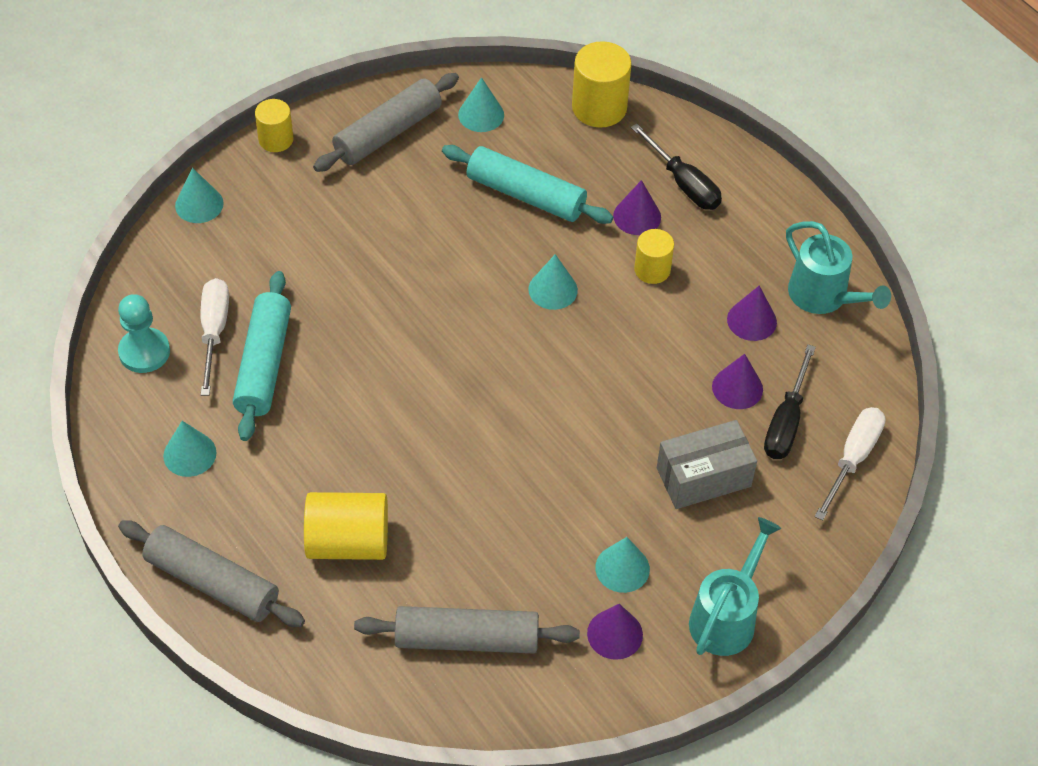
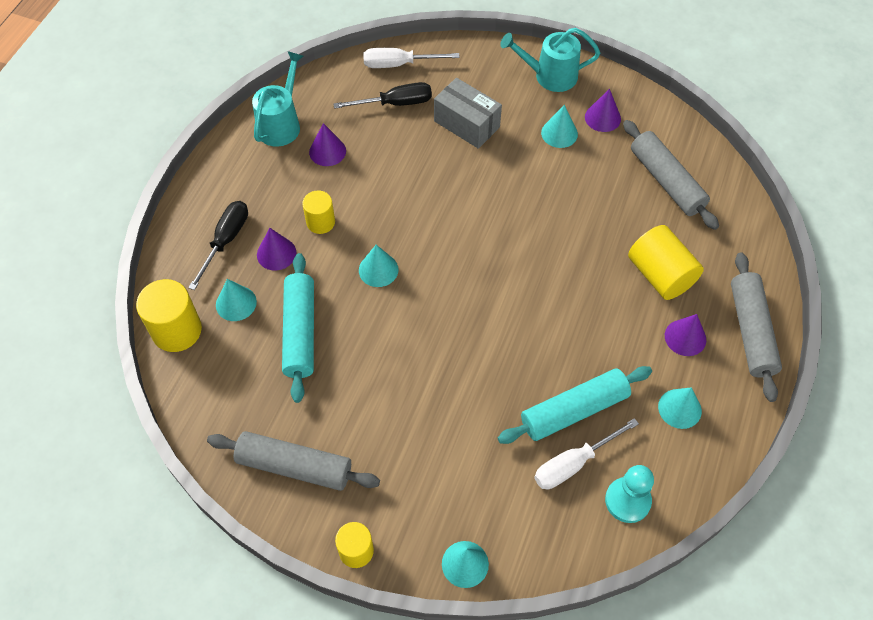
camera: 120 degrees left, 5 degrees up
(481, 114) = (233, 408): turquoise cone -> turquoise cone (236, 303)
(737, 388) = (387, 136): purple cone -> purple cone (685, 337)

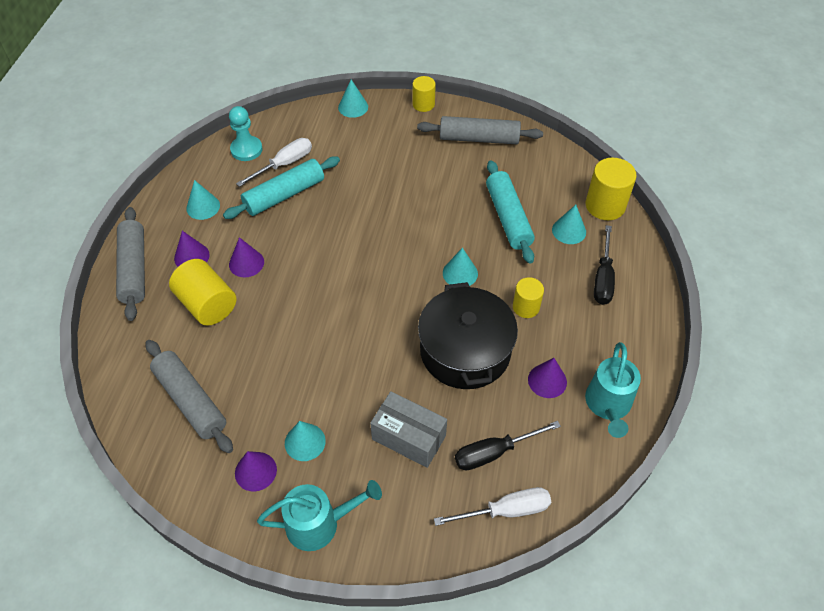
camera: 170 degrees right, 5 degrees down
(276, 253) = (554, 274): purple cone -> purple cone (246, 263)
(396, 188) = (465, 351): none -> black pot

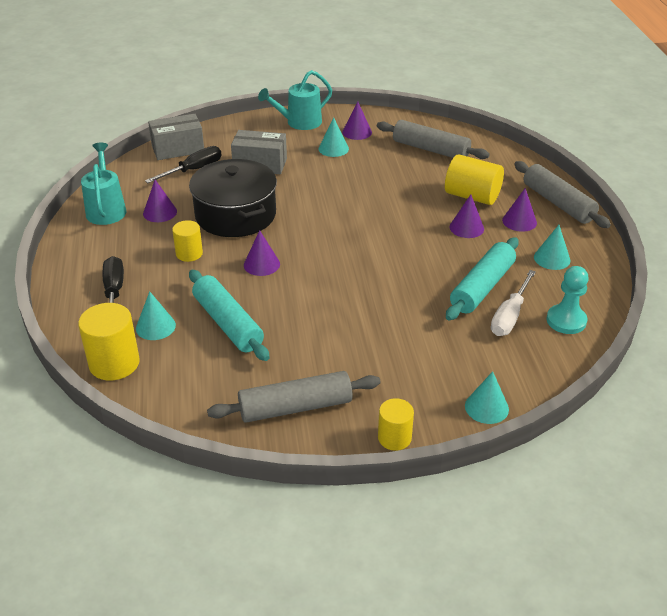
camera: 160 degrees right, 15 degrees down
(460, 273) = (261, 264): turquoise cone -> purple cone
(506, 510) = (178, 149): white screwdriver -> grey box

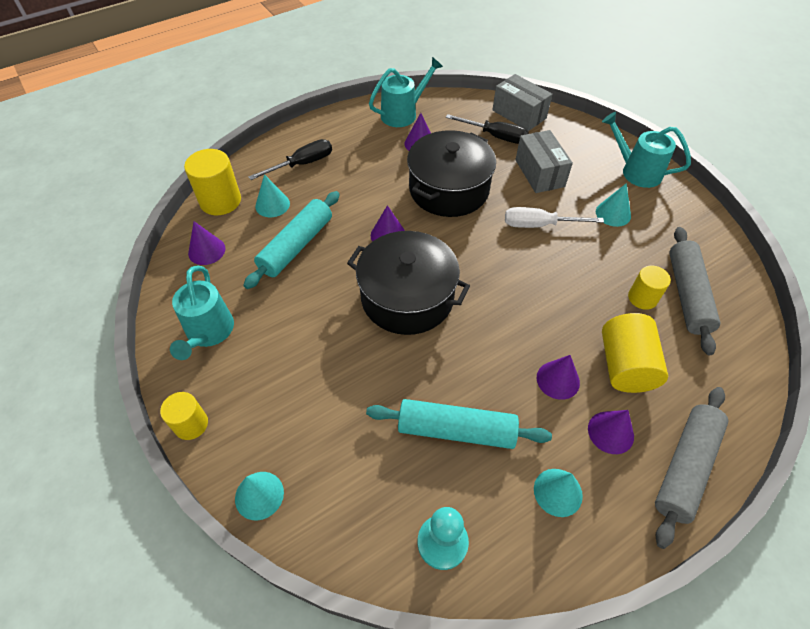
camera: 65 degrees right, 15 degrees up
(189, 254) = (375, 184): yellow cylinder -> yellow cylinder (642, 298)
(295, 407) = (208, 333): grey rolling pin -> turquoise watering can
(341, 274) = (407, 297): none -> black pot
(357, 132) = (661, 220): purple cone -> purple cone (206, 251)
(510, 316) = (419, 475): white screwdriver -> white screwdriver (539, 225)

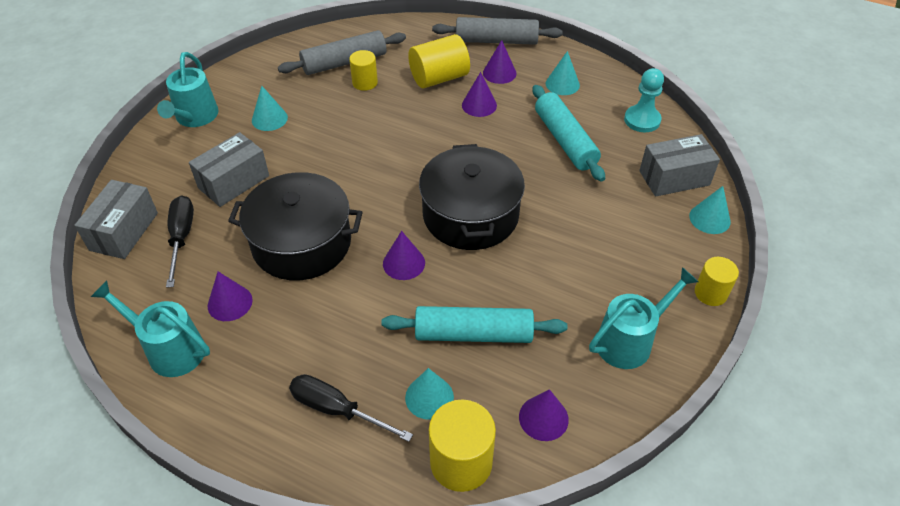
camera: 120 degrees left, 5 degrees down
(333, 504) = (674, 178): none -> grey box
(539, 225) = (315, 160): white screwdriver -> none

